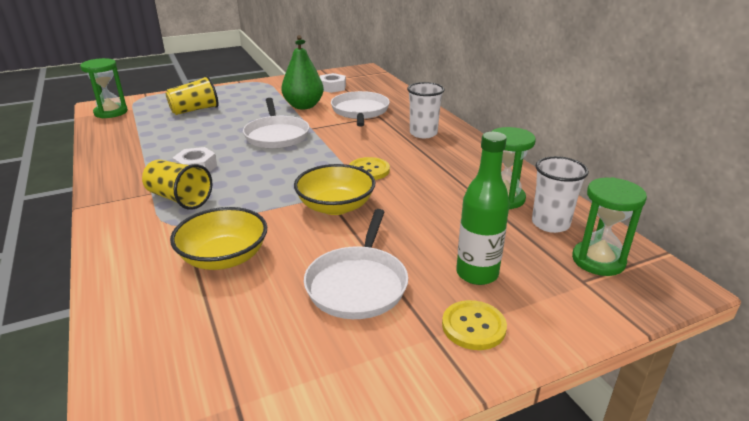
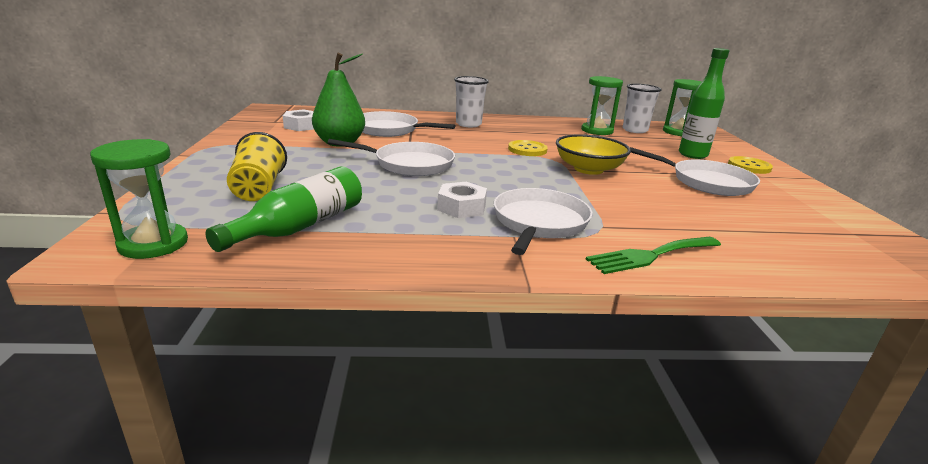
camera: 70 degrees left, 5 degrees down
(130, 251) = (650, 255): none -> green fork
(142, 133) = (300, 226): none -> green bottle
(179, 199) = (539, 223): yellow cup -> white pan
(224, 257) = (668, 216): yellow bowl -> none

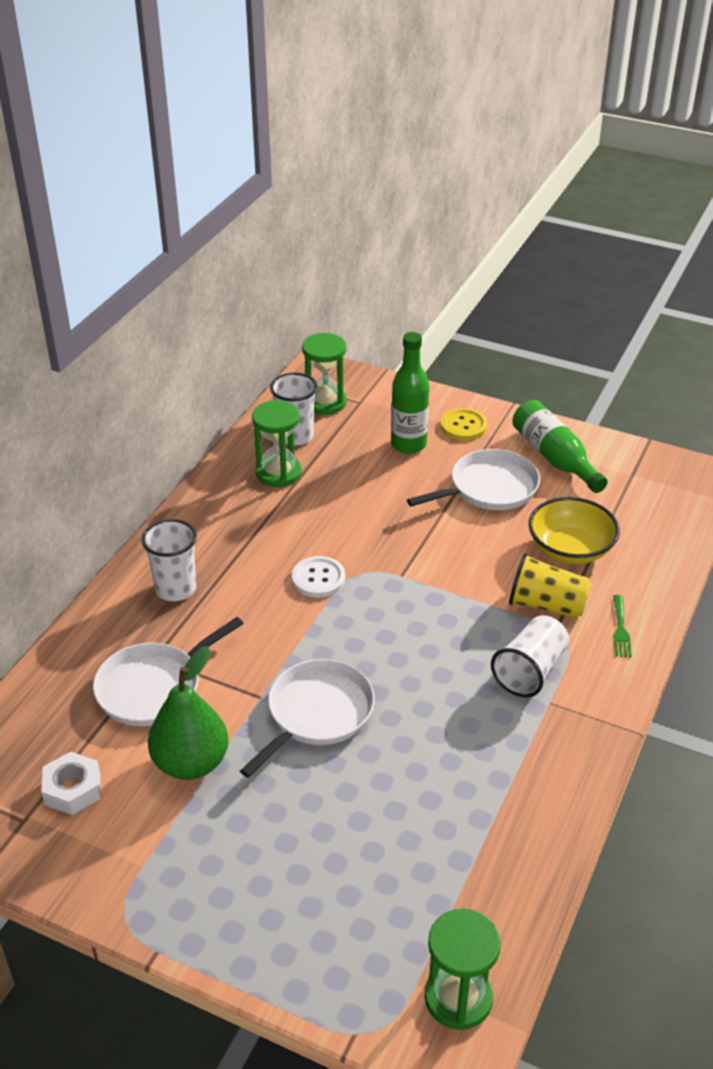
camera: 60 degrees left, 15 degrees up
(258, 188) = (335, 885): yellow cup -> yellow cup (547, 605)
(300, 226) = (464, 865): green bottle -> green bottle (554, 457)
(461, 207) = (469, 715): white nut -> none
(527, 150) = (318, 578): yellow button -> white button
(539, 223) = (530, 671): white pan -> white cup
(588, 169) = (411, 558): yellow bowl -> yellow bowl (570, 549)
(650, 255) = (620, 629): green fork -> green fork, size x0.59

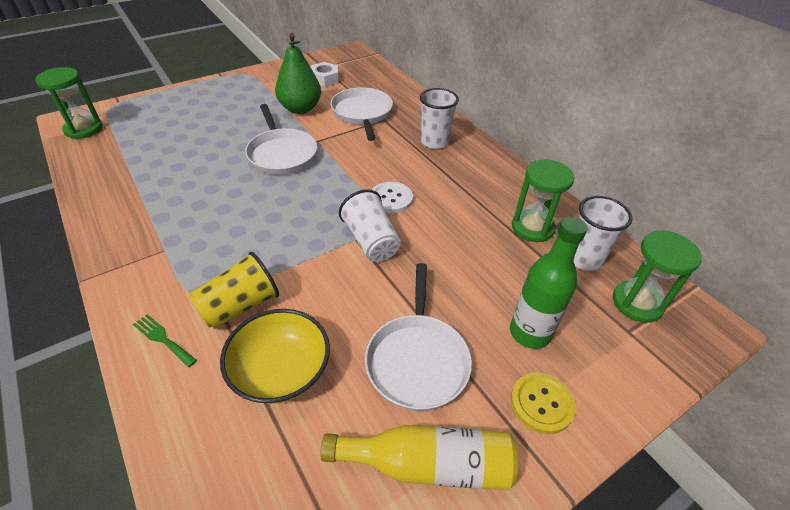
camera: 120 degrees right, 5 degrees up
(530, 671) = (198, 256): white cup -> white cup (371, 241)
(554, 457) = (428, 464): green bottle -> yellow bottle

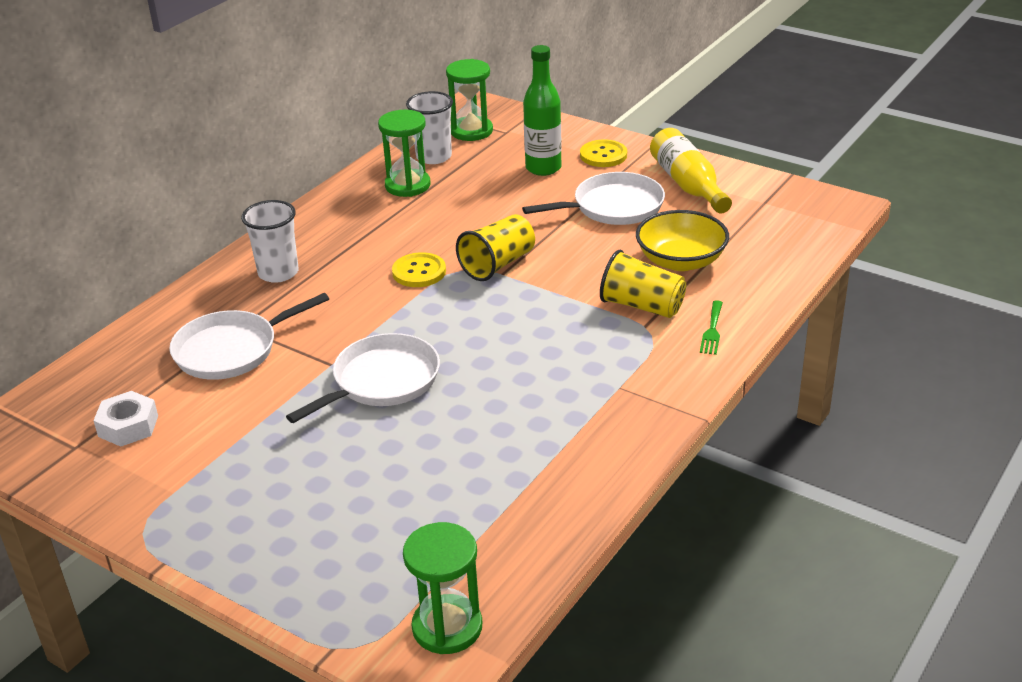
camera: 110 degrees left, 10 degrees down
(300, 108) = (247, 413): green pear -> none
(371, 241) = (498, 264): white cup -> yellow cup
(391, 198) = (419, 272): white button -> yellow button

